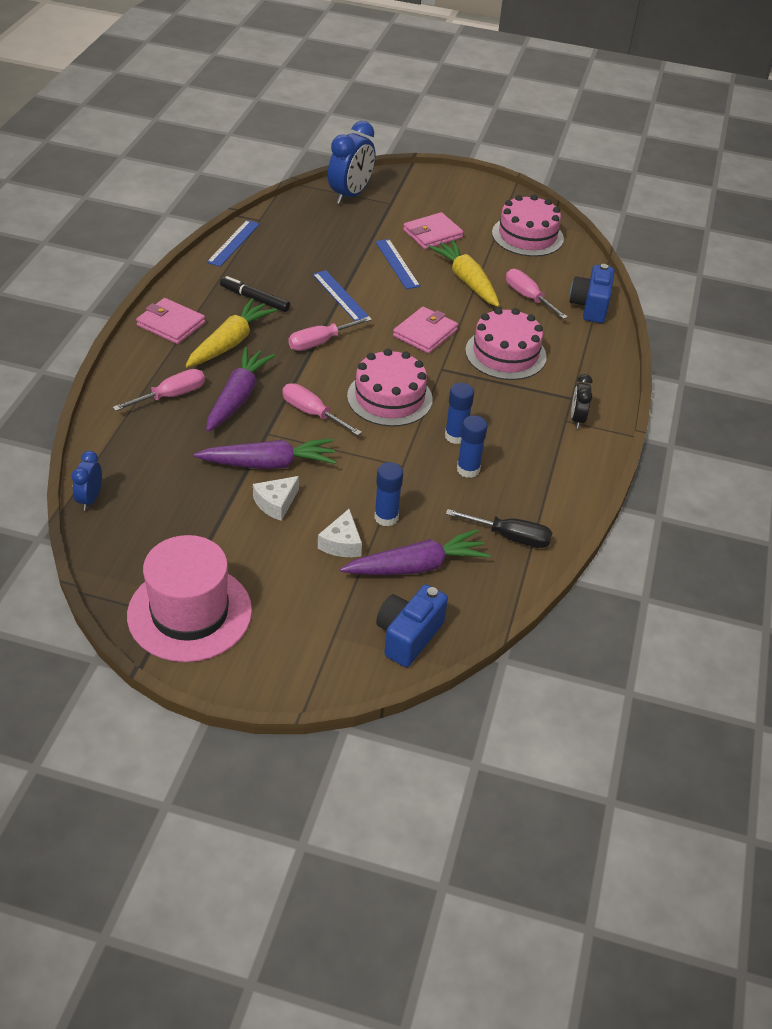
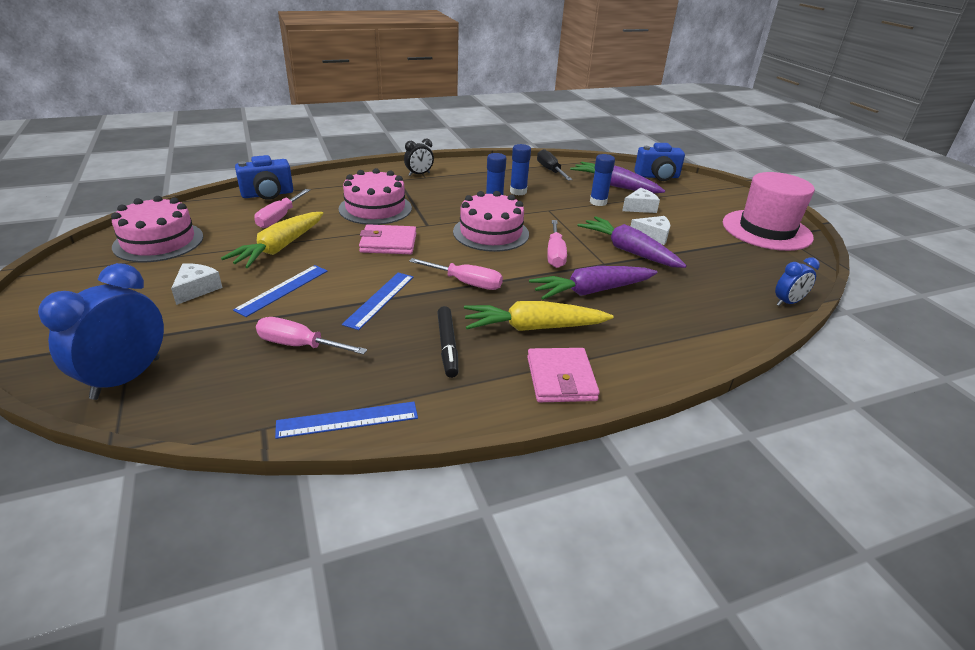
camera: 125 degrees left, 10 degrees down
(171, 396) = (644, 323): pink screwdriver -> pink screwdriver (299, 345)
(350, 195) = (126, 378): blue clock -> blue clock turned 60 degrees counterclockwise
(432, 234) = (196, 289): pink wallet -> white cheese

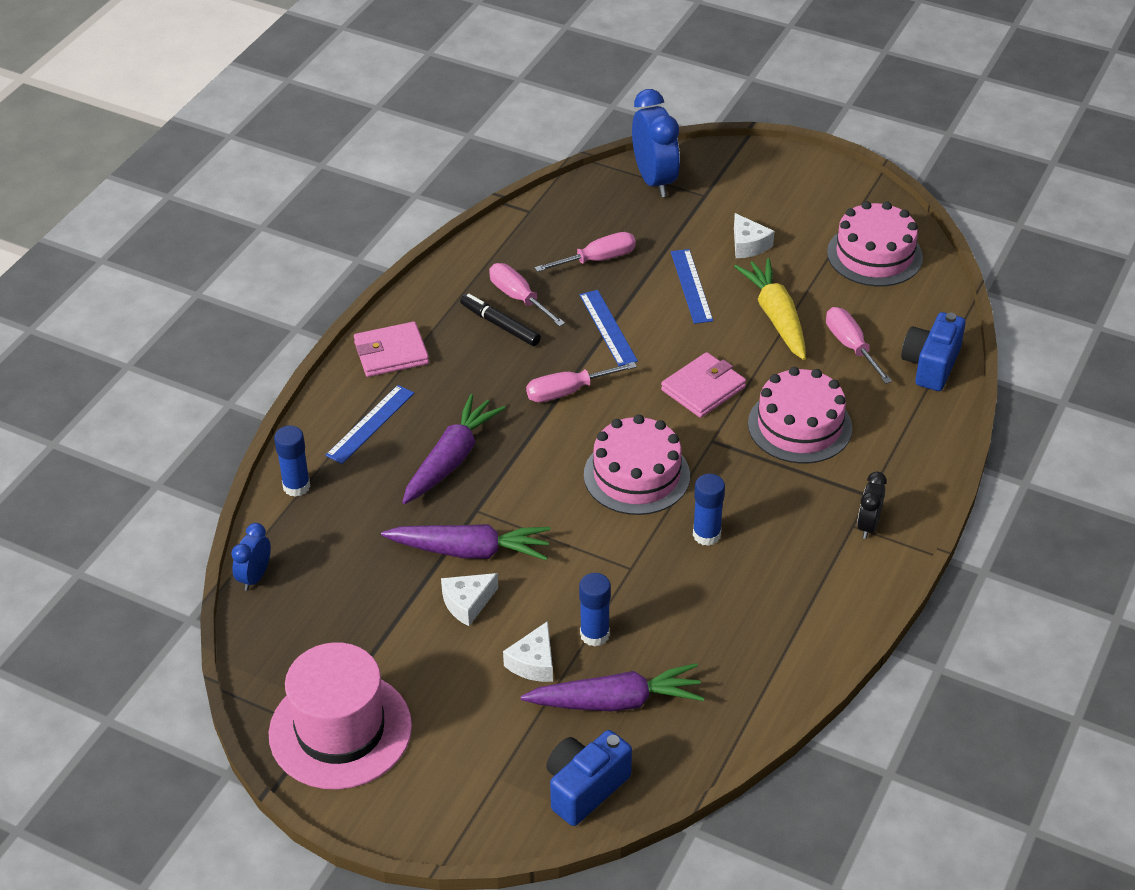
camera: 140 degrees right, 10 degrees up
(347, 420) = (490, 243): blue ruler -> blue ruler (370, 424)
(518, 191) = (710, 581): blue glue stick -> blue glue stick (296, 486)
(534, 328) = (457, 384): yellow carrot -> none
(550, 170) = (740, 676): black screwdriver -> none
(555, 254) = (536, 488): pink screwdriver -> pink screwdriver (519, 298)
(561, 379) = (391, 353): pink wallet -> pink wallet turned 60 degrees counterclockwise

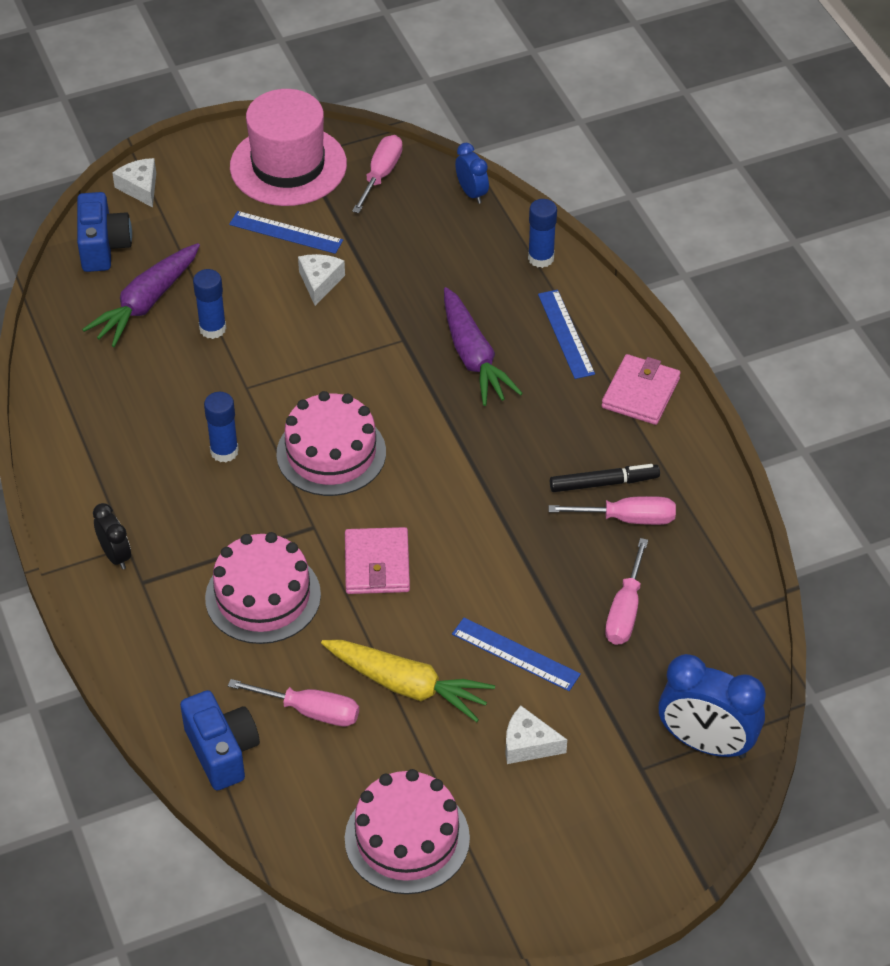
camera: 130 degrees right, 5 degrees up
(469, 551) = (367, 312): purple carrot -> none
(533, 663) = (228, 284): white cheese -> white cheese (140, 188)
(568, 391) = (471, 474): pink screwdriver -> pink screwdriver (381, 175)
(608, 328) = (523, 553): blue ruler -> blue ruler (286, 232)

